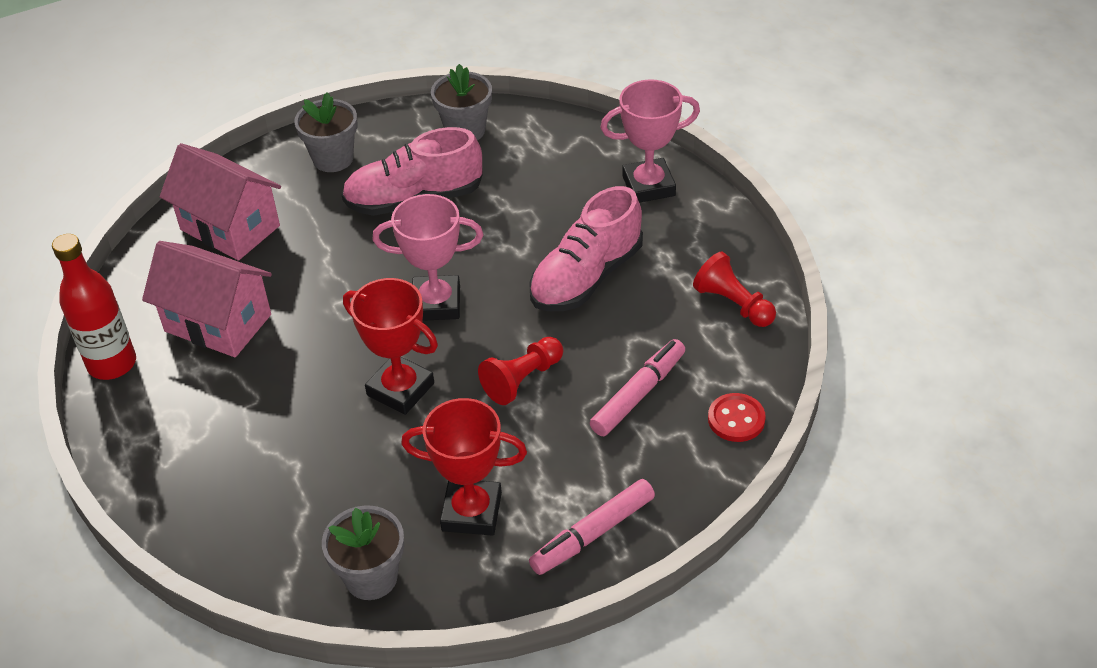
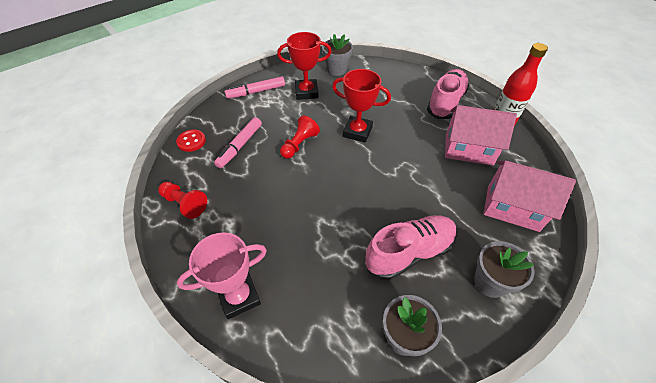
camera: 165 degrees right, 5 degrees up
(436, 303) = (359, 177): pink trophy -> none
(586, 277) = (276, 208): pink shoe -> pink shoe (445, 103)
(592, 534) = (256, 92): pink marker -> pink marker turned 150 degrees counterclockwise

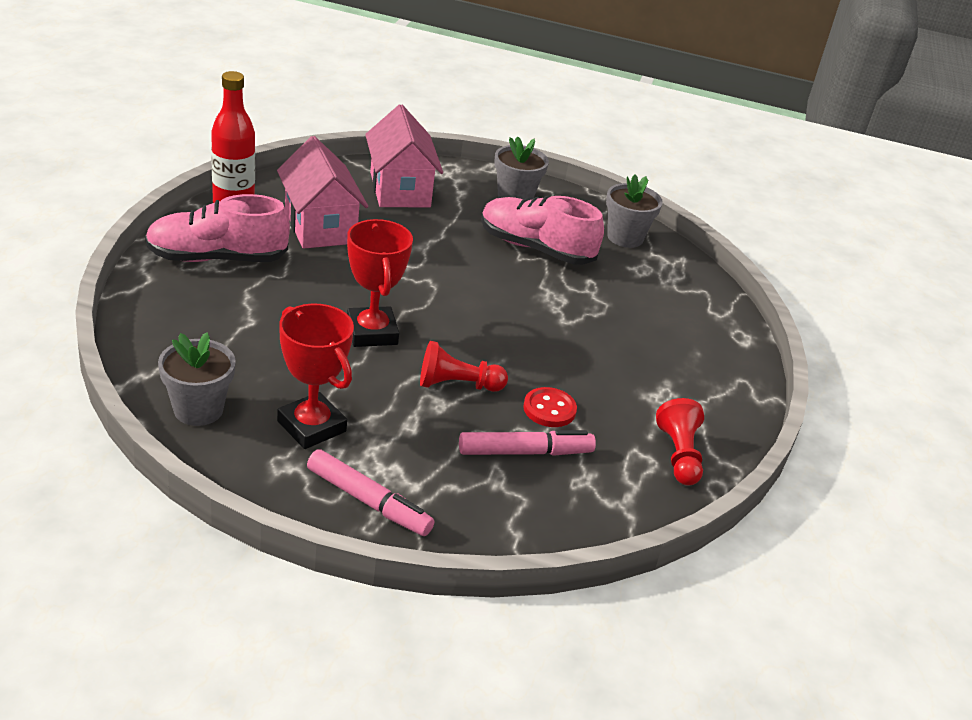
camera: 130 degrees left, 15 degrees down
(191, 141) = (575, 521): red button -> red button (549, 409)
(239, 296) = (715, 348): pink trophy -> none

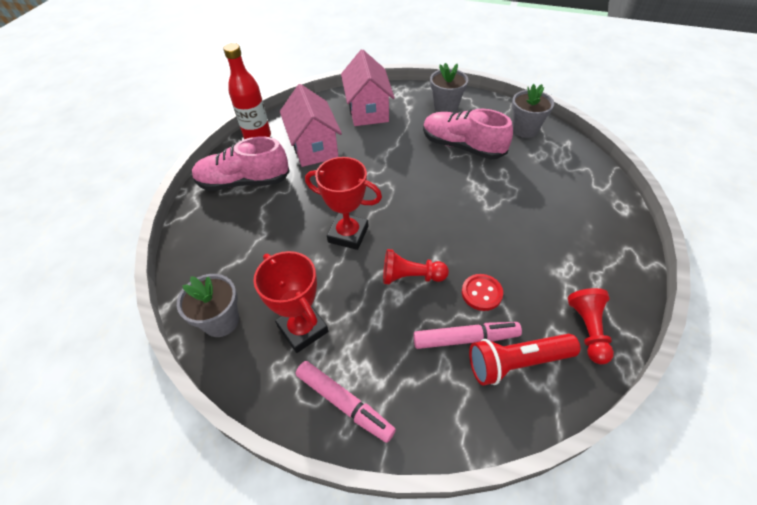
camera: 10 degrees right, 15 degrees up
(371, 332) = (348, 234): red trophy -> red trophy turned 60 degrees counterclockwise
(587, 479) = (517, 362): none -> red flashlight

